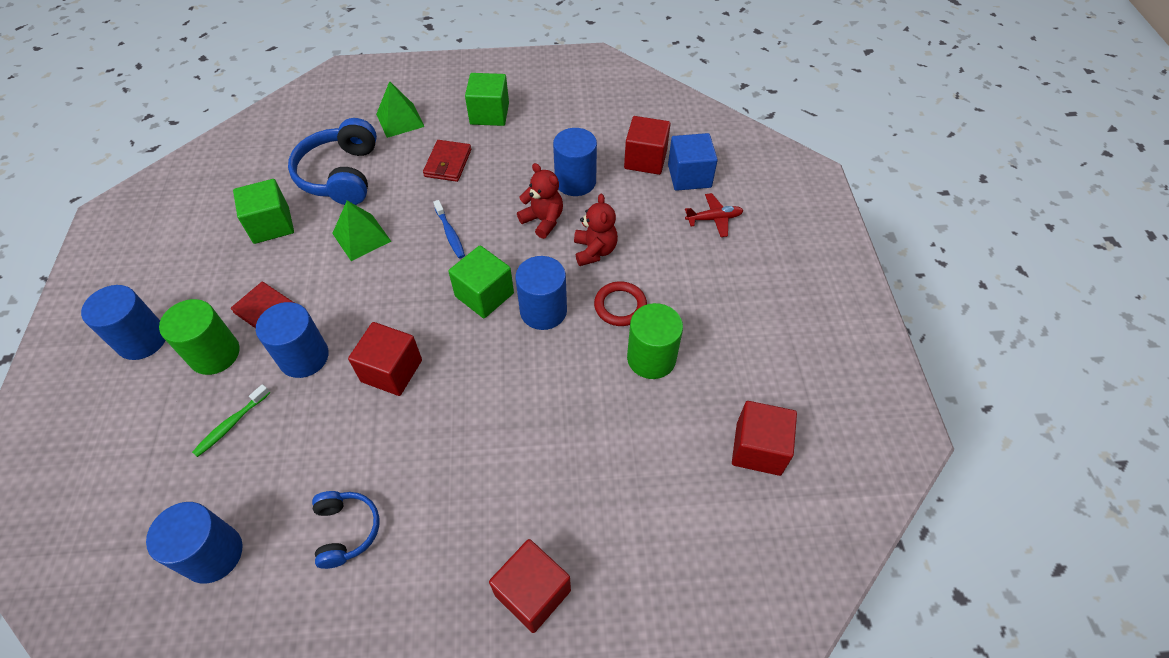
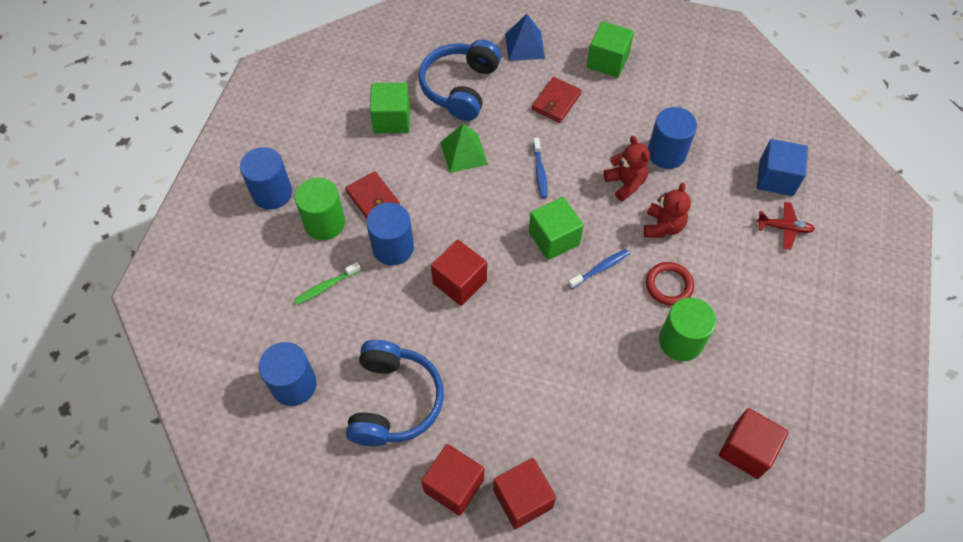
camera: 20 degrees right, 5 degrees up
(346, 530) = (394, 401): blue headphones -> blue headphones, size x1.75
(400, 120) = (525, 46): green pyramid -> blue pyramid
(543, 311) = (600, 268): blue cylinder -> blue toothbrush
(645, 159) = (739, 149): red cube -> red cube (454, 485)

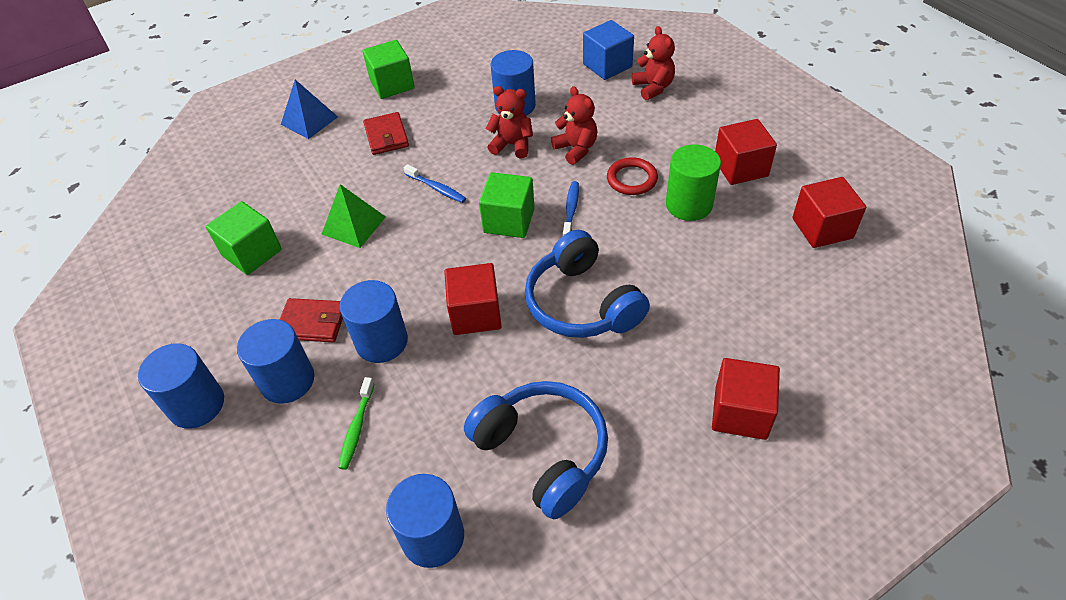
camera: 45 degrees left, 10 degrees down
(324, 223) = (287, 380): green cylinder -> blue cylinder
(454, 485) = (679, 461): red cube -> red cube (740, 168)
(460, 87) = (288, 185): blue headphones -> blue headphones (582, 303)
(784, 228) = (653, 87): red plane -> red teddy bear

